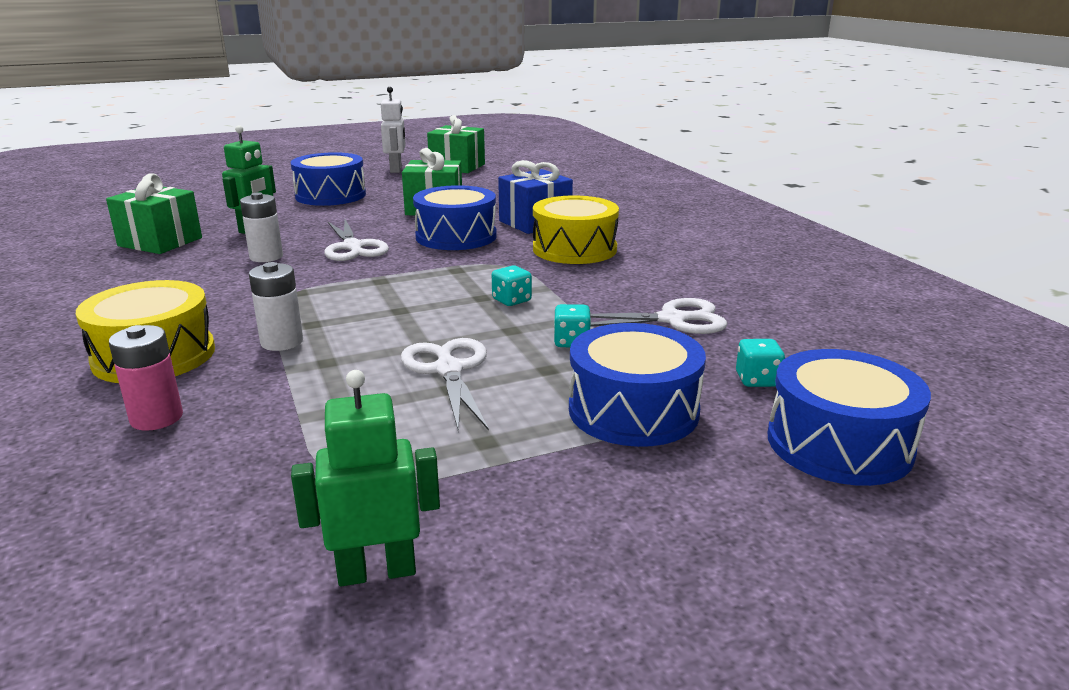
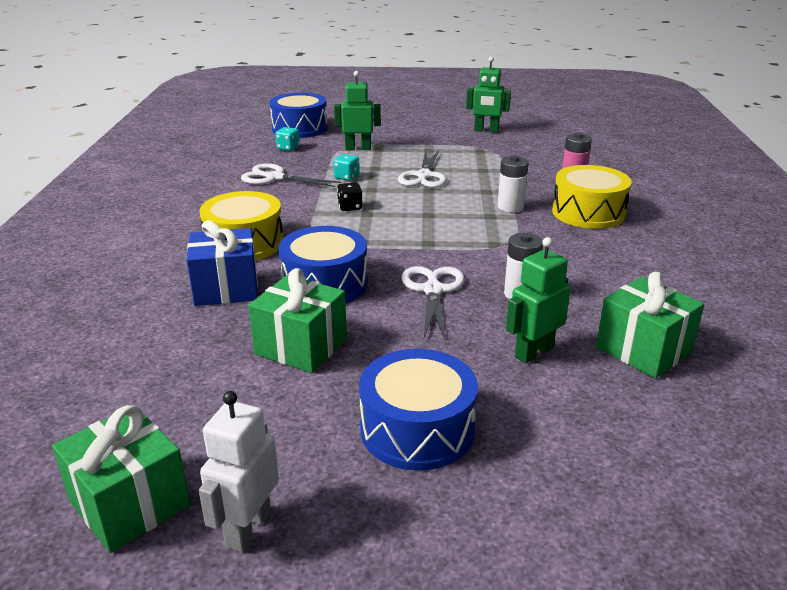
camera: 155 degrees left, 5 degrees up
(511, 300) = (350, 207): turquoise dice -> black dice
(633, 410) = (358, 148): blue drum -> green robot

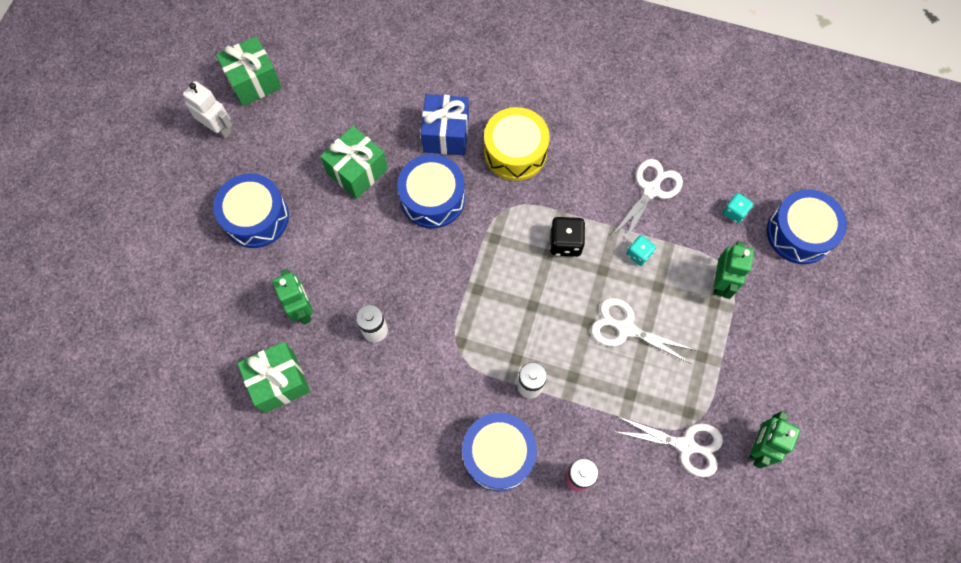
camera: 105 degrees right, 40 degrees up
(350, 207) = (565, 243): black dice -> black dice, size x1.52
(433, 290) = (400, 270): white scissors -> white scissors (686, 445)
(588, 213) = (498, 454): yellow drum -> blue drum

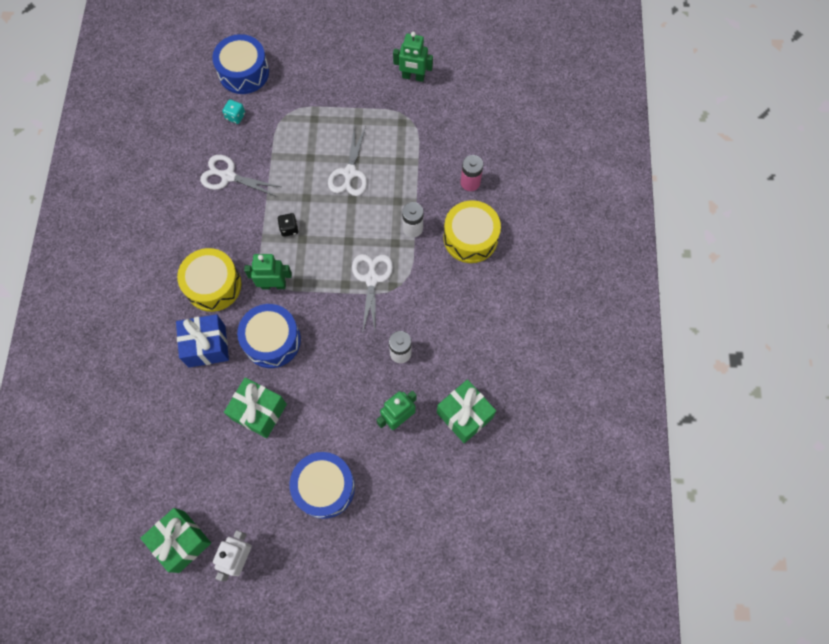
camera: 105 degrees left, 0 degrees up
(498, 454) = (470, 238): blue drum -> yellow drum
(565, 243) = (289, 228): black dice -> black dice, size x0.66
(639, 254) = (286, 175): turquoise dice -> none
(686, 445) = (426, 120): white scissors -> white scissors (371, 279)
(721, 282) = (296, 117): green robot -> green robot (273, 285)

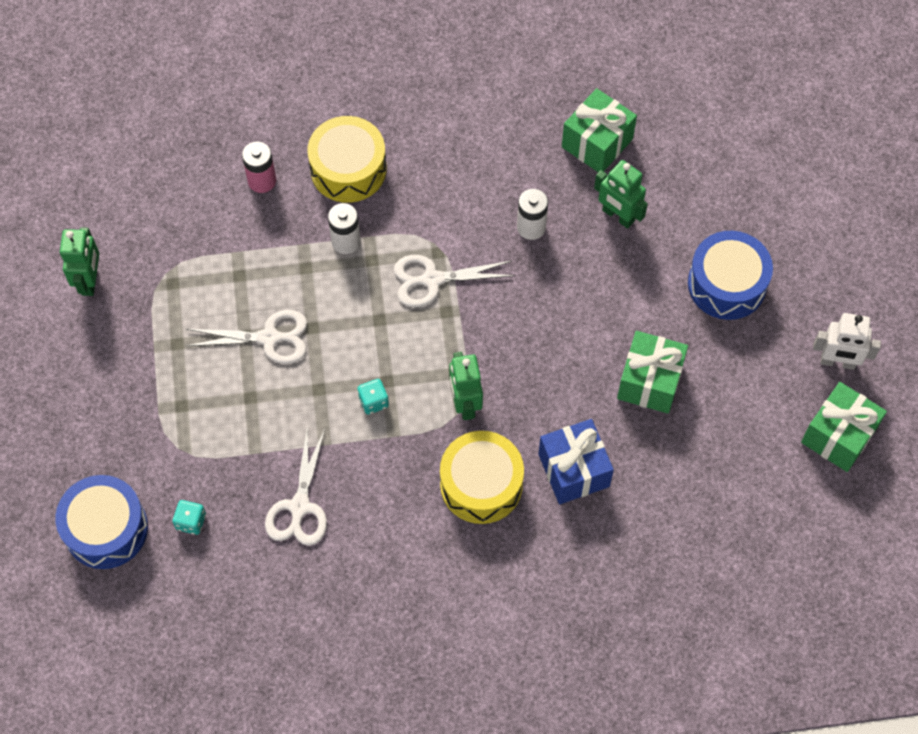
camera: 100 degrees left, 5 degrees down
(272, 340) = (547, 387): blue drum -> none
(289, 228) = (373, 401): black dice -> turquoise dice

